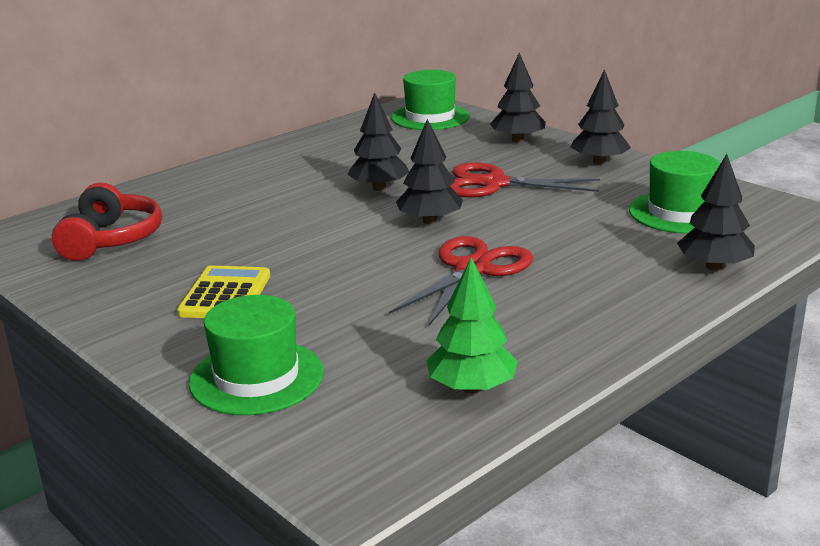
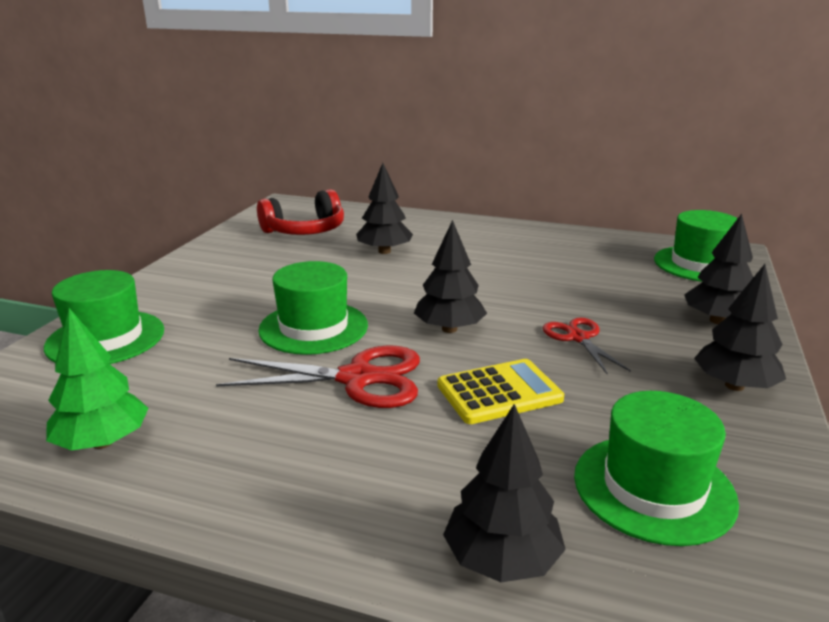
camera: 60 degrees right, 0 degrees up
(225, 294) = (239, 289): yellow calculator -> yellow calculator (499, 392)
(361, 272) = (313, 327): none -> green hat
(379, 188) = (497, 288): black tree -> black tree (384, 251)
(494, 184) = (578, 338): red scissors -> red scissors, size x0.60

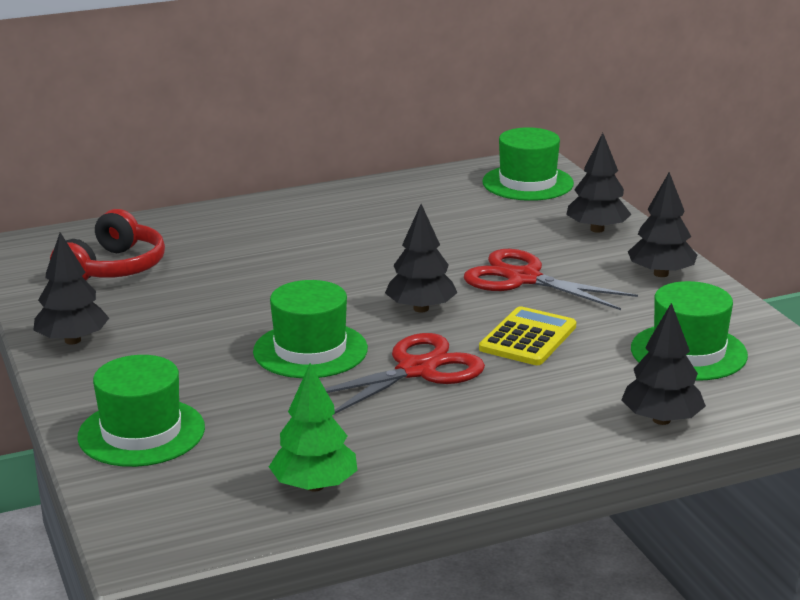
camera: 40 degrees left, 0 degrees up
(384, 251) = (241, 262): black tree -> black tree (73, 340)
(578, 338) = (523, 279): red scissors -> red scissors, size x1.68

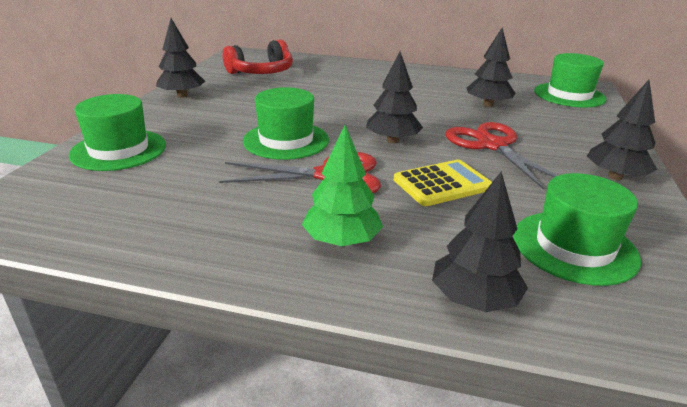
camera: 35 degrees right, 5 degrees up
(314, 486) = (136, 225): green tree -> green tree (342, 241)
(597, 229) = (591, 133): black tree -> black tree (488, 105)

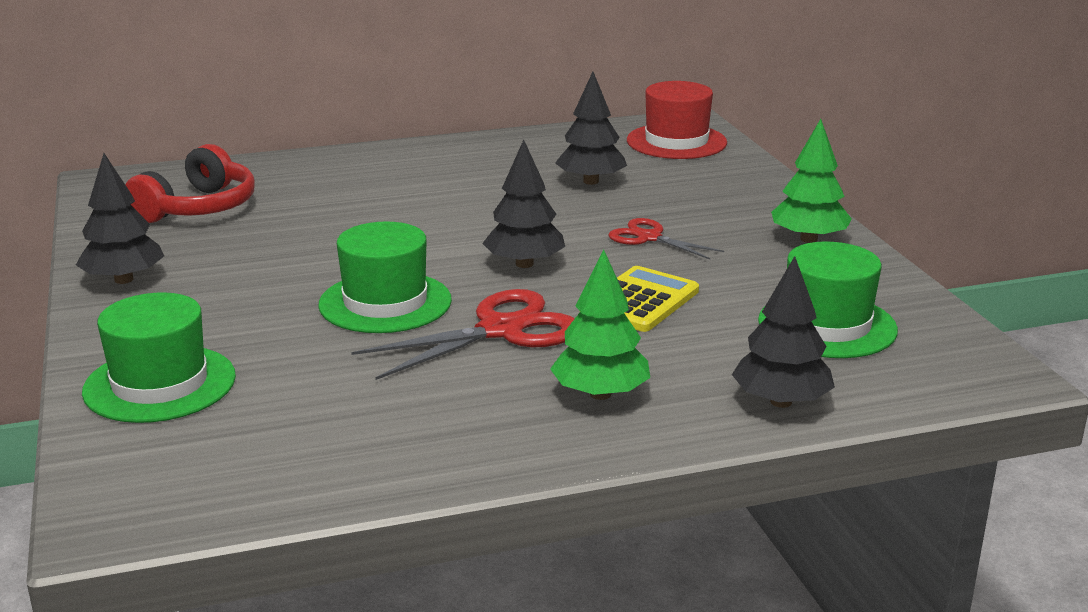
camera: 30 degrees left, 5 degrees down
(492, 145) = (649, 238): red scissors -> red scissors, size x0.60
(569, 95) = (676, 142): green hat -> red hat
(615, 176) = (808, 239): black tree -> green tree

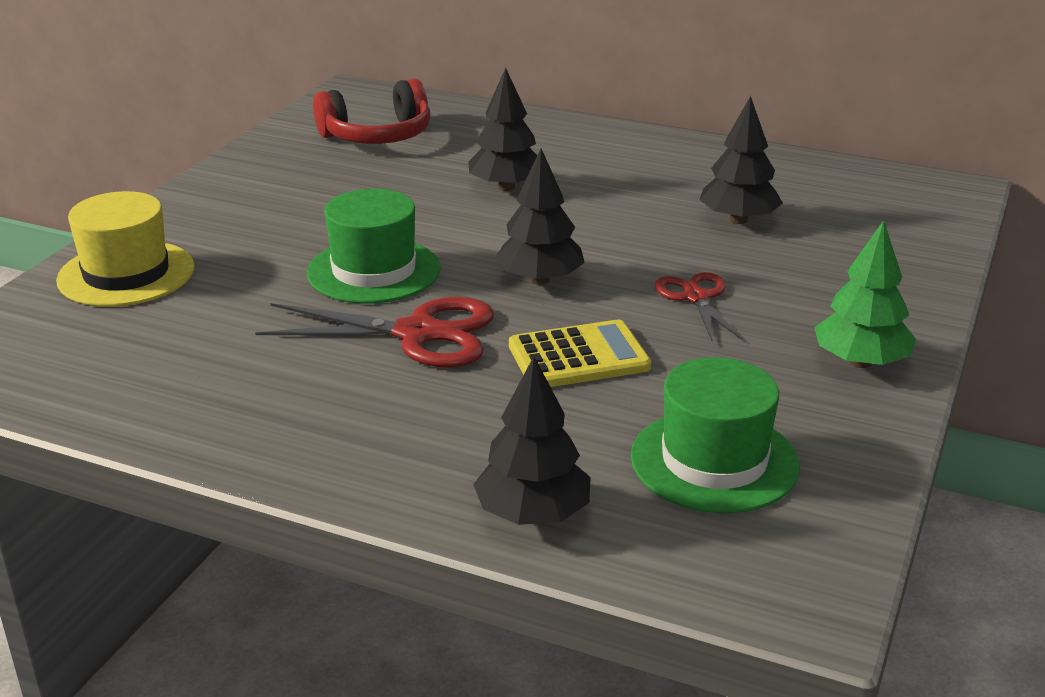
camera: 40 degrees right, 5 degrees up
(124, 279) = (236, 179): black tree -> black tree (506, 187)
(160, 384) = (126, 274): green hat -> yellow hat
(600, 394) = (395, 429): green tree -> none
(676, 142) = (901, 206): red hat -> none

